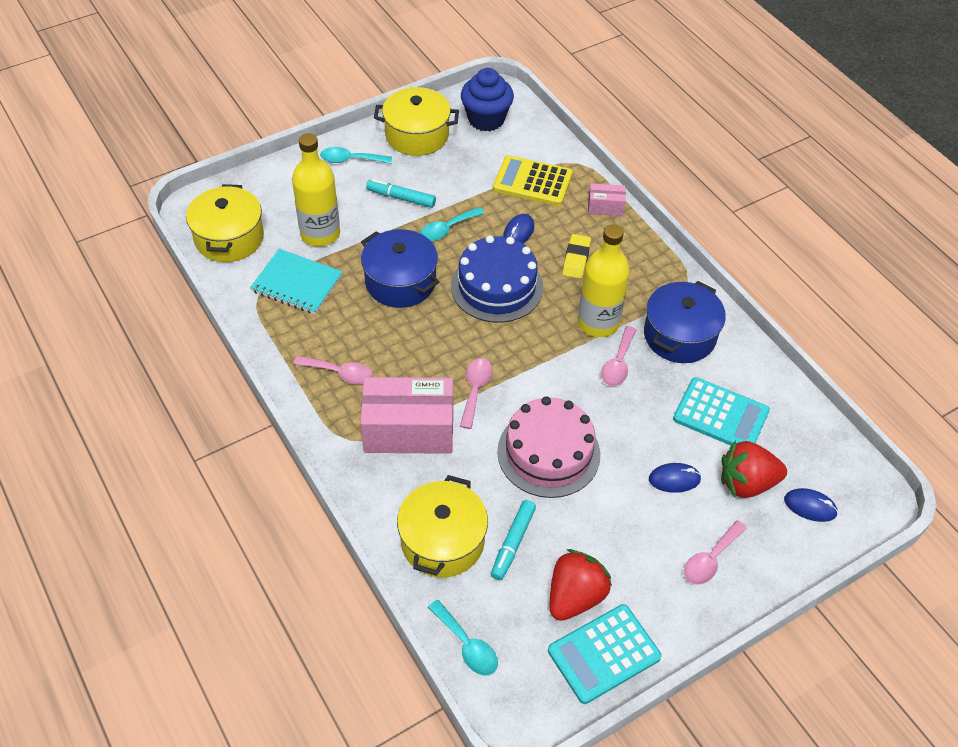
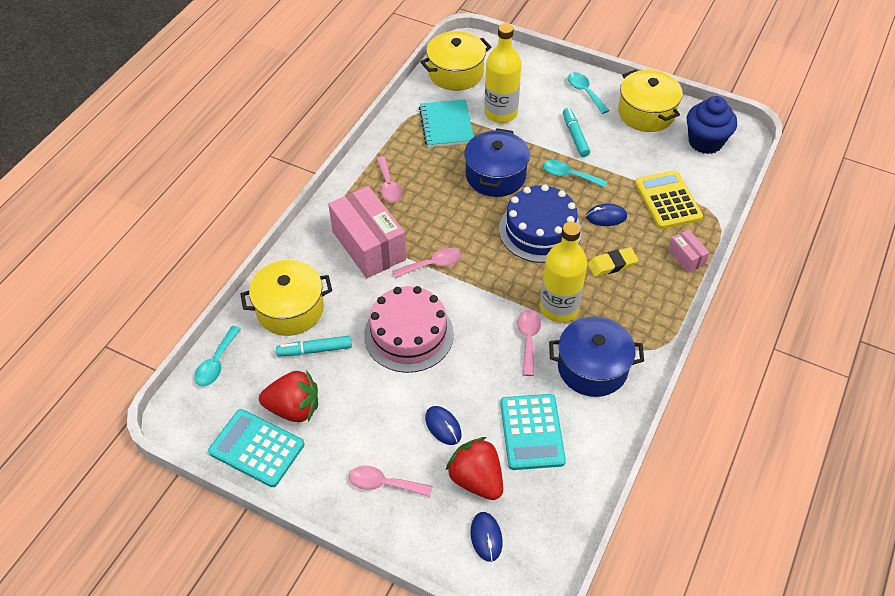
camera: 60 degrees right, 0 degrees up
(618, 363) = (528, 339): pink spoon -> pink spoon turned 105 degrees clockwise

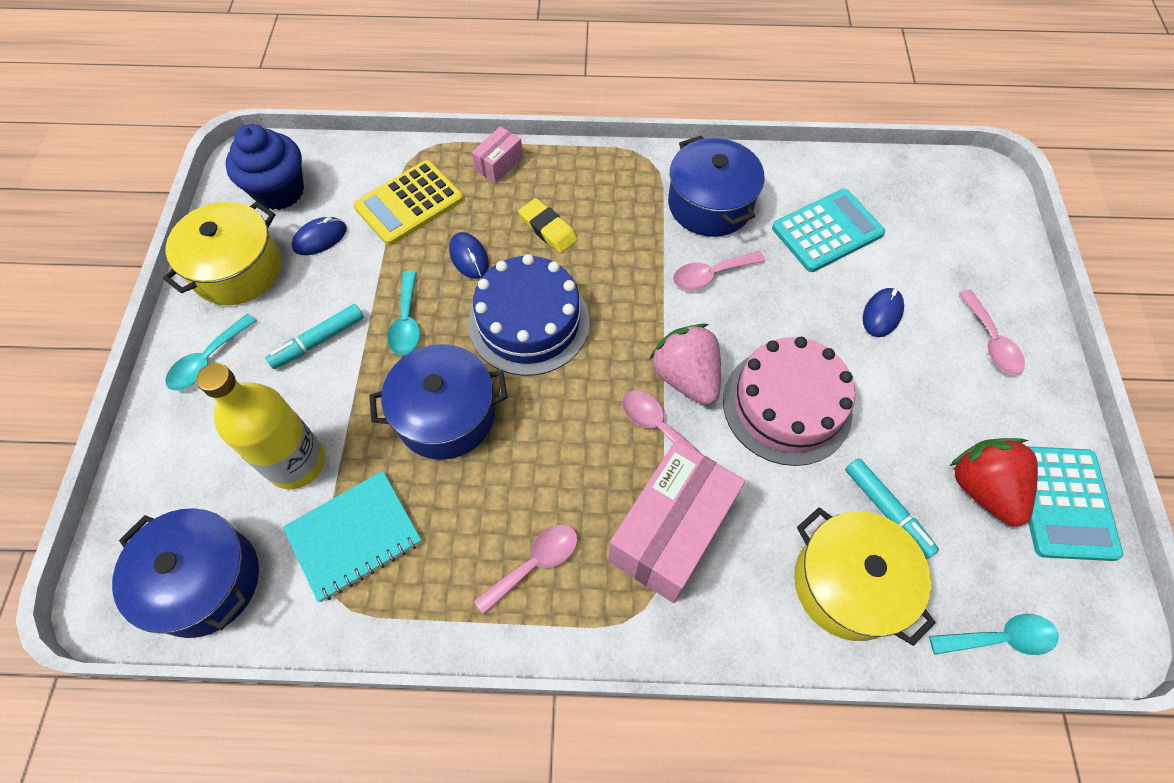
camera: 115 degrees left, 10 degrees up
(455, 73) = (205, 581): yellow pot -> blue pot
(457, 292) = (686, 377): none -> pink strawberry
(476, 479) = (917, 259): red strawberry -> none
(486, 537) = (968, 228): blue mouse -> blue mouse (320, 238)
(559, 308) = (646, 260): yellow bottle -> none

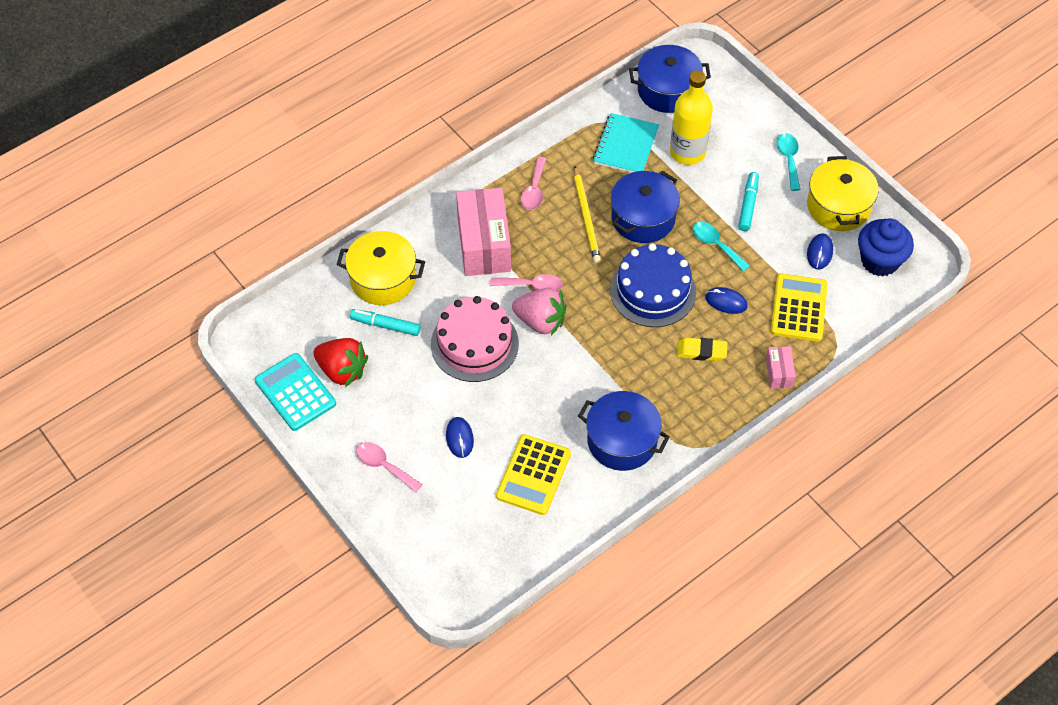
camera: 140 degrees right, 5 degrees down
(509, 469) = (586, 217): none -> yellow pencil
(710, 275) = (579, 391): pink spoon -> none
(827, 231) = (533, 475): turquoise calculator -> yellow calculator
(1000, 638) = (297, 304): turquoise spoon -> none

